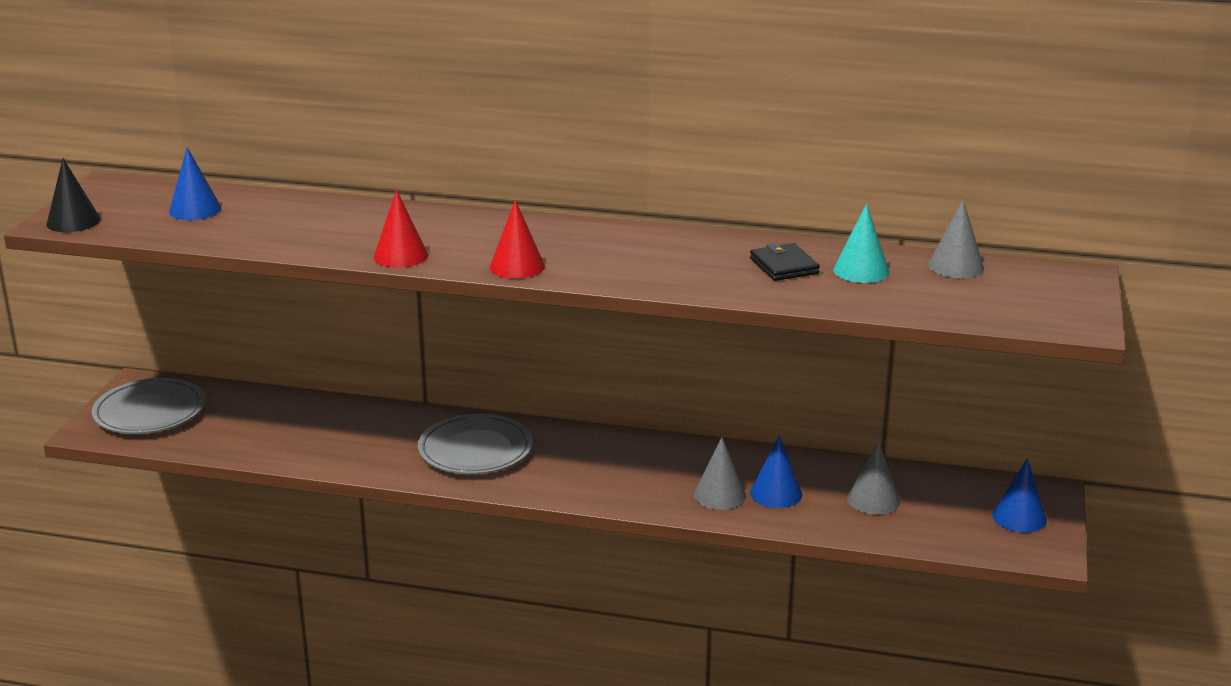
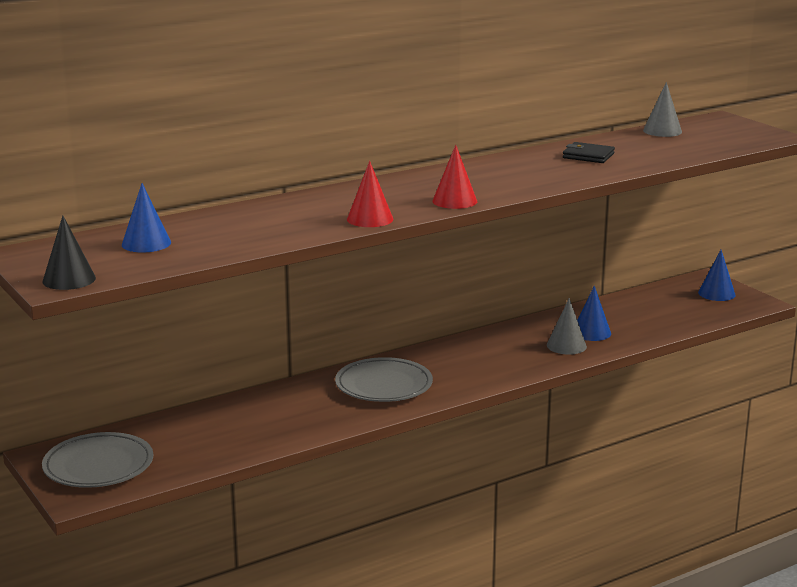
camera: 45 degrees left, 5 degrees down
(861, 271) = (628, 146): turquoise cone -> none
(873, 500) = (641, 315): grey cone -> none

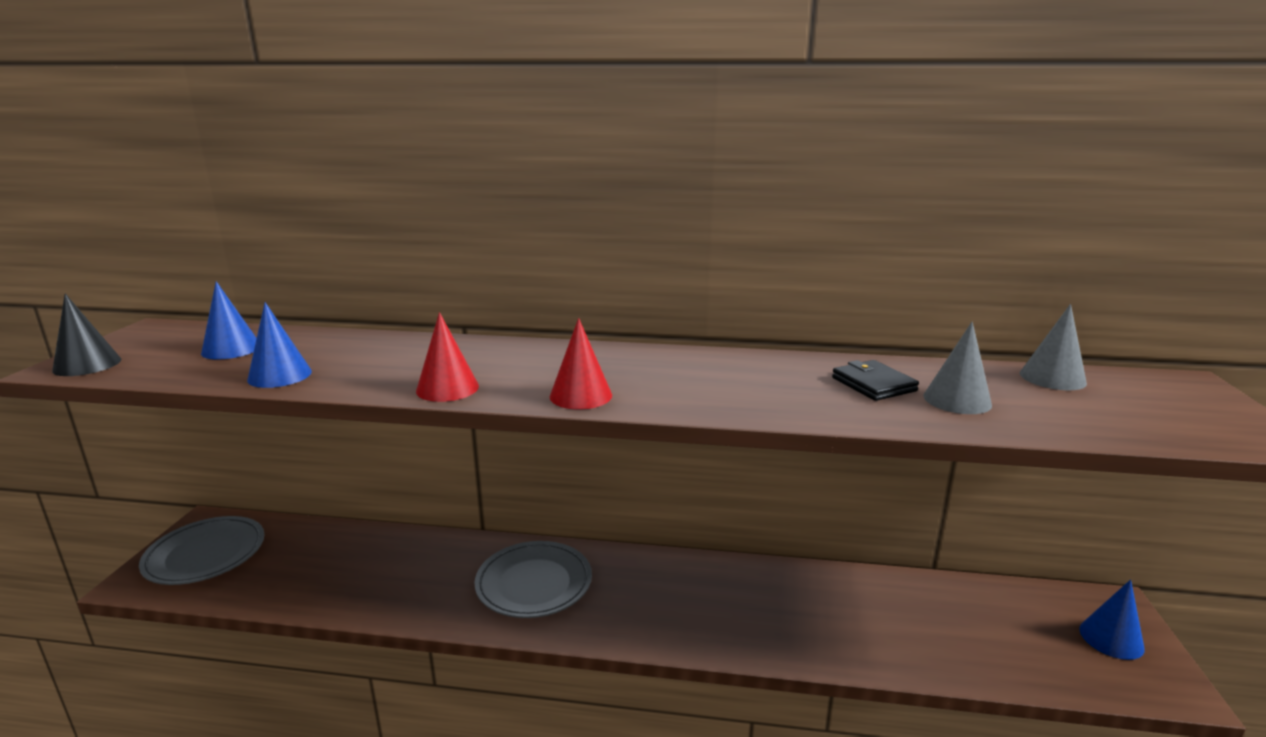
camera: 40 degrees right, 0 degrees up
(566, 346) = (795, 627): grey cone -> grey cone (957, 400)
(591, 332) = (851, 621): blue cone -> blue cone (280, 375)

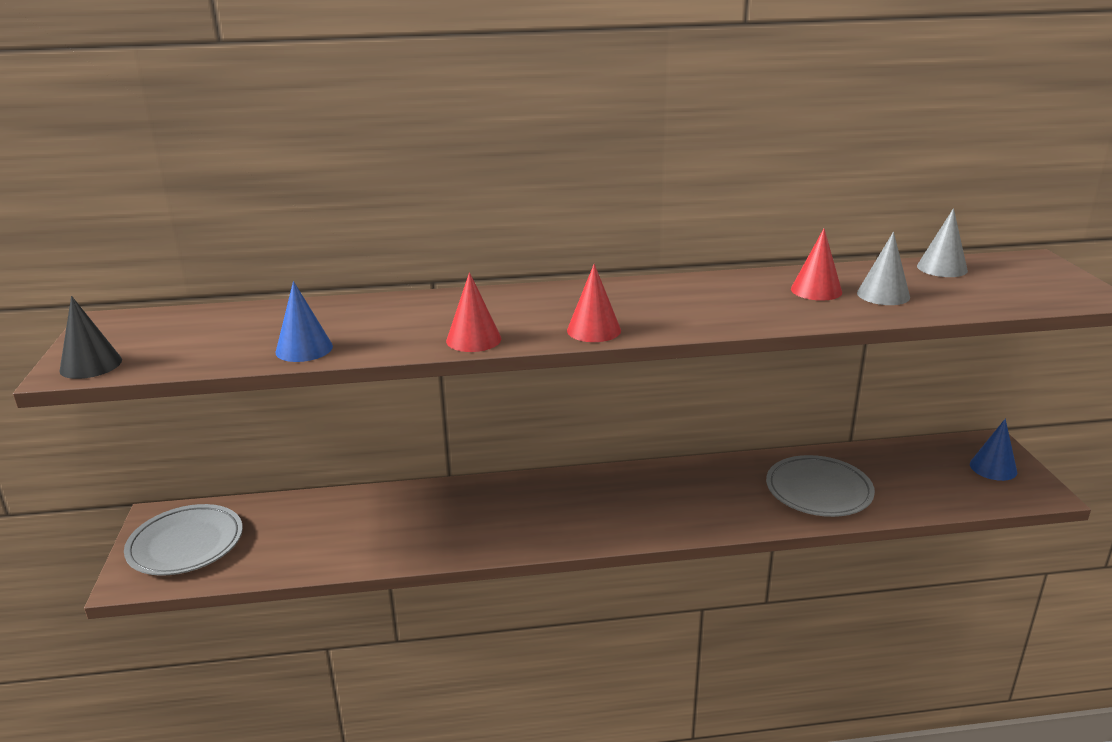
camera: 15 degrees left, 5 degrees up
(231, 349) = (221, 331): blue cone -> none
(534, 584) = (527, 511): grey plate -> grey plate (818, 491)
(873, 384) = (816, 290): black wallet -> red cone

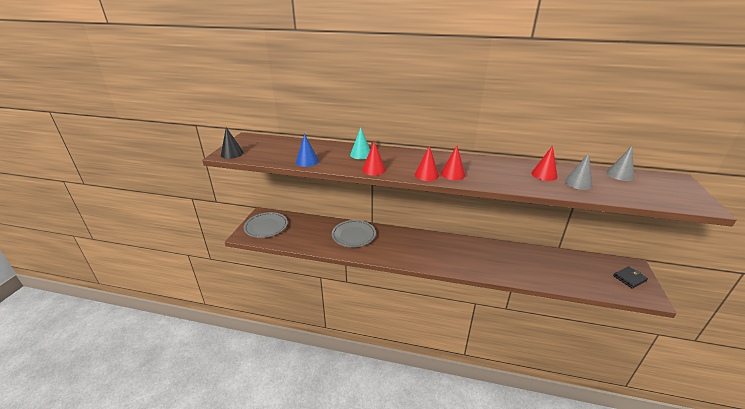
camera: 20 degrees right, 5 degrees up
(423, 313) = (361, 154): none -> turquoise cone
(646, 319) = (453, 174): none -> red cone
(818, 491) = (531, 267): grey plate -> grey plate (353, 235)
(993, 468) = (629, 278): blue cone -> black wallet

